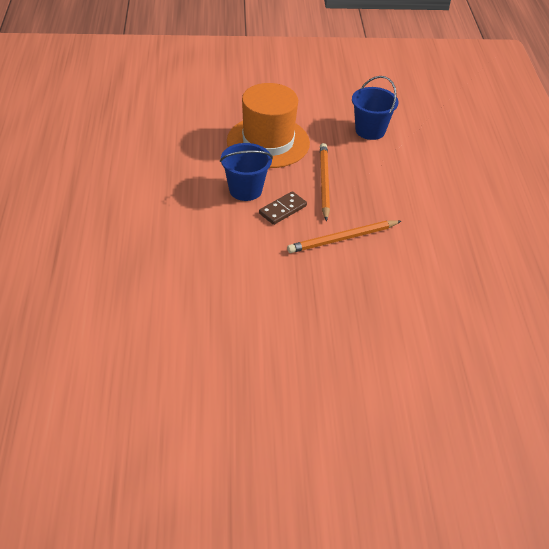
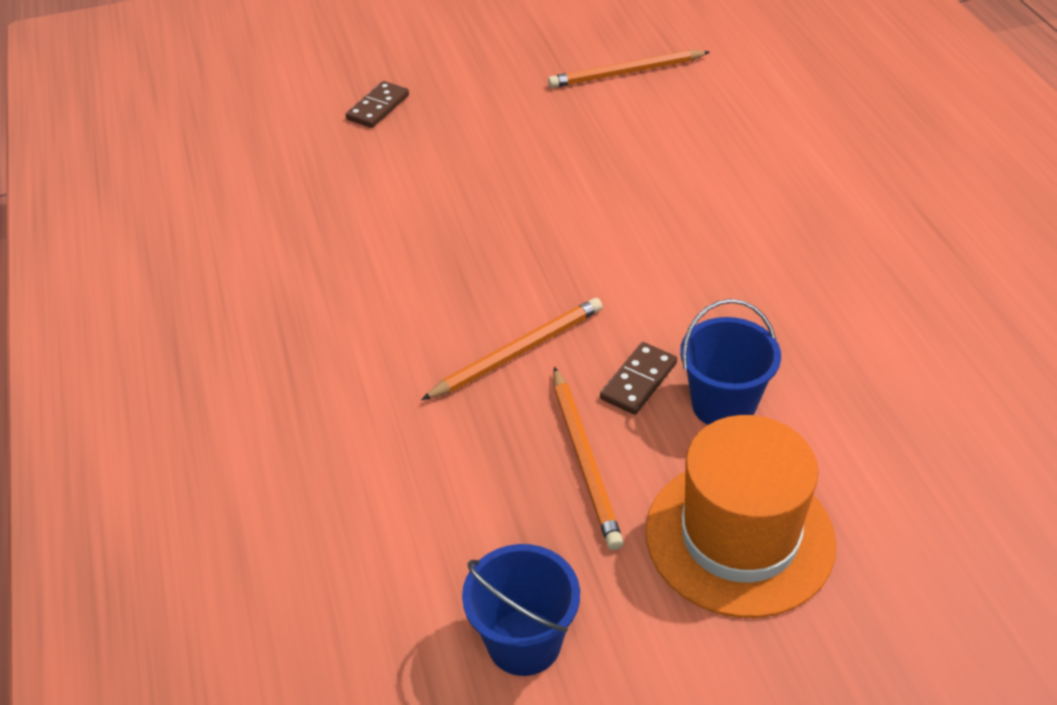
camera: 170 degrees right, 0 degrees up
(174, 459) = (626, 73): none -> orange pencil
(411, 476) = (378, 107): none -> brown domino

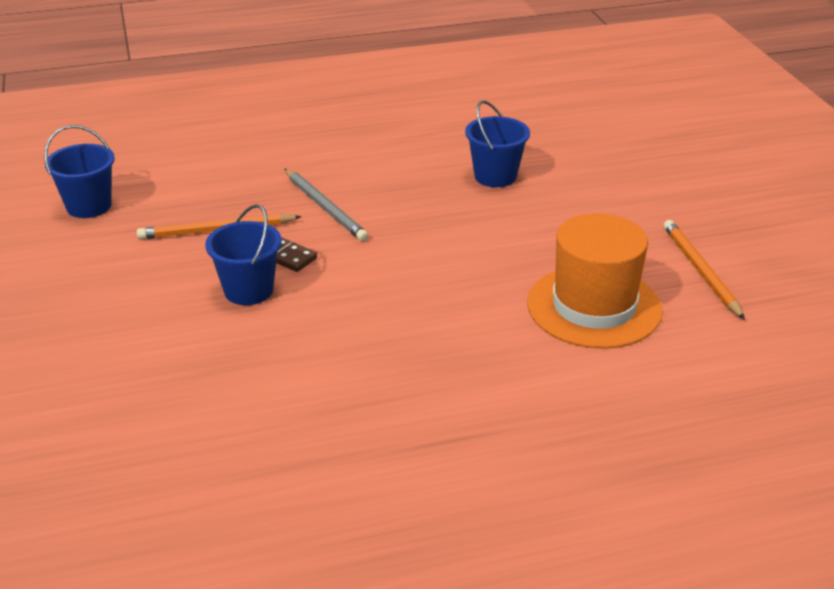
camera: 90 degrees right, 10 degrees down
(378, 107) = (623, 149): brown domino -> none
(437, 204) = (495, 176): none -> blue bucket
(517, 352) = (325, 207): orange pencil -> grey pencil
(739, 537) = (128, 286): orange hat -> orange hat (594, 307)

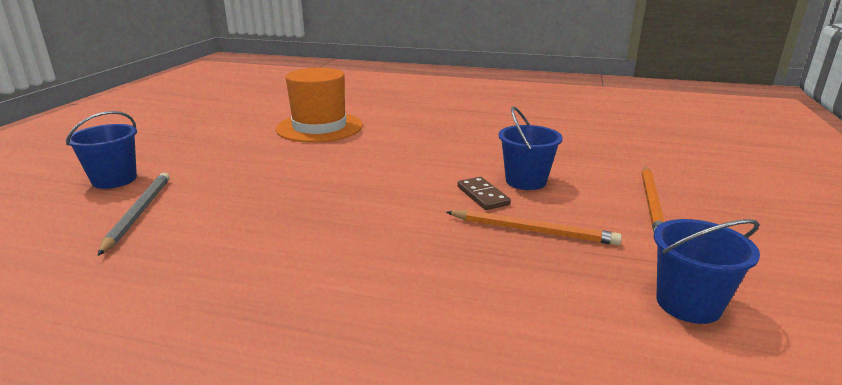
camera: 150 degrees left, 10 degrees down
(325, 207) = (412, 223): grey pencil -> grey pencil (138, 213)
(495, 176) = (230, 206): blue bucket -> blue bucket (114, 180)
(700, 271) = (235, 126): orange pencil -> orange pencil (651, 202)

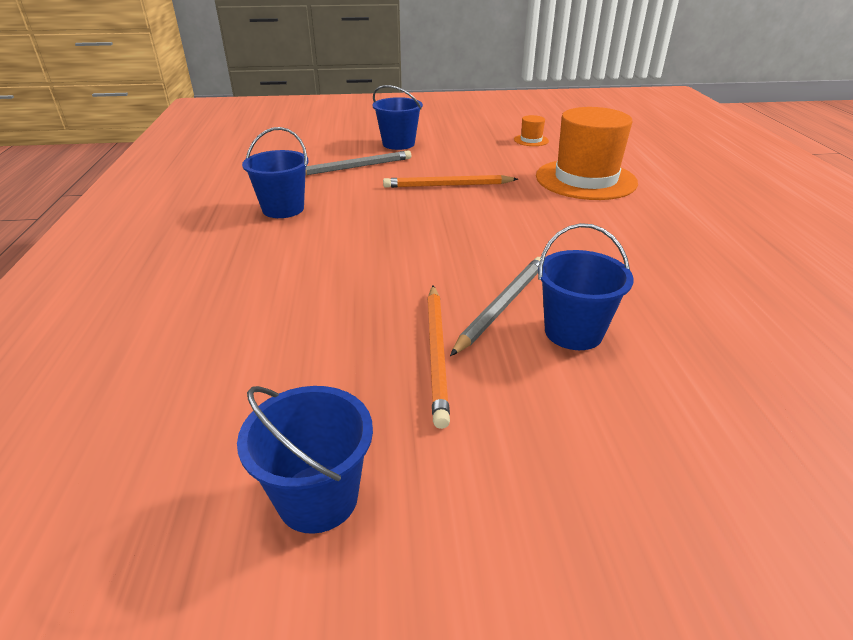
camera: 70 degrees right, 10 degrees up
(193, 275) = (283, 209): none -> blue bucket
(215, 126) = (531, 140): none -> orange hat
(483, 196) = (502, 306): brown domino -> grey pencil
(651, 202) = (606, 465): orange pencil -> orange pencil (447, 185)

